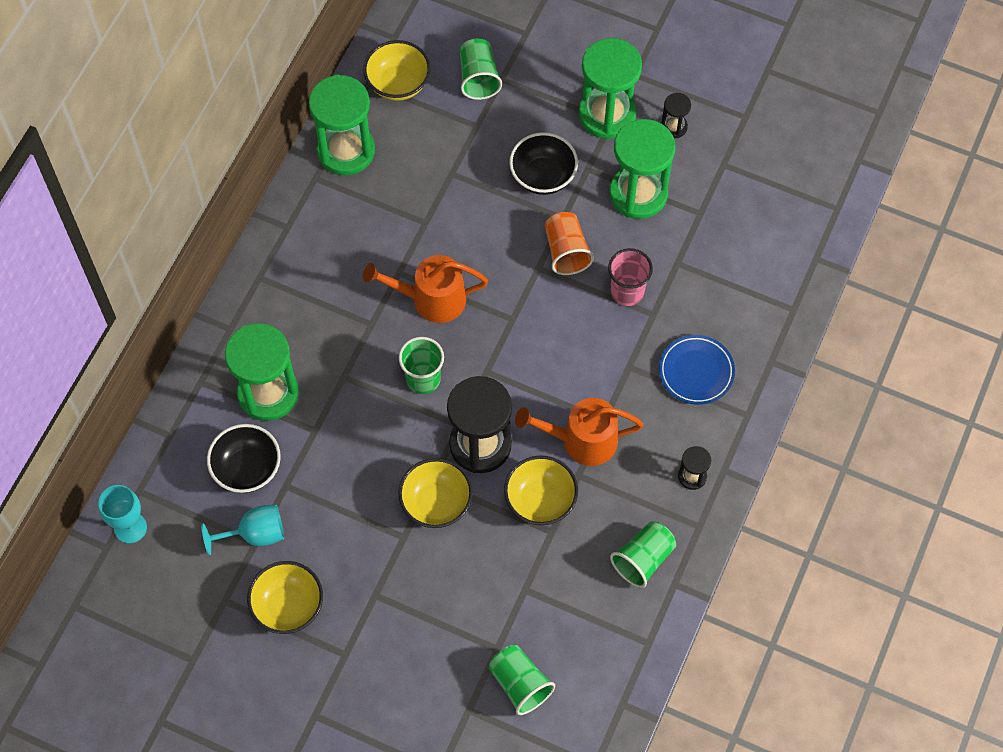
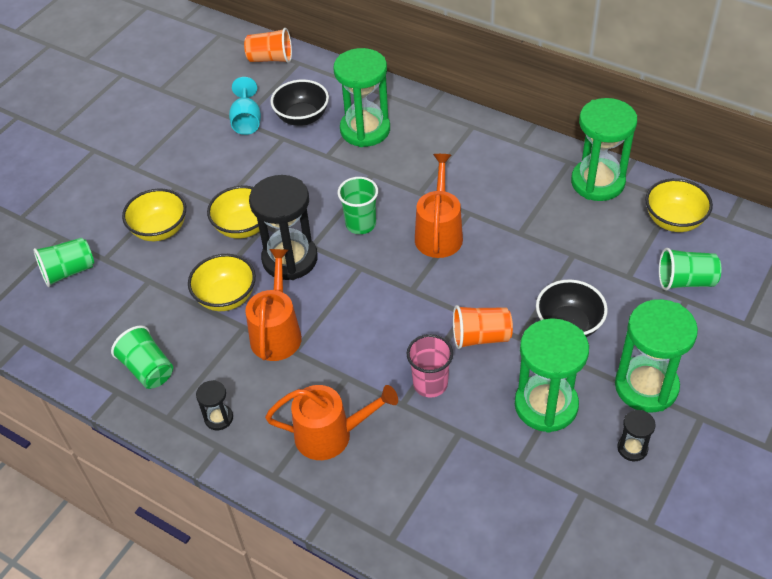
camera: 100 degrees right, 15 degrees down
(130, 528) = (270, 59): turquoise goblet -> orange cup
(288, 606) = (183, 138): yellow bowl -> yellow bowl (160, 230)
(696, 372) = (330, 435): blue plate -> orange watering can

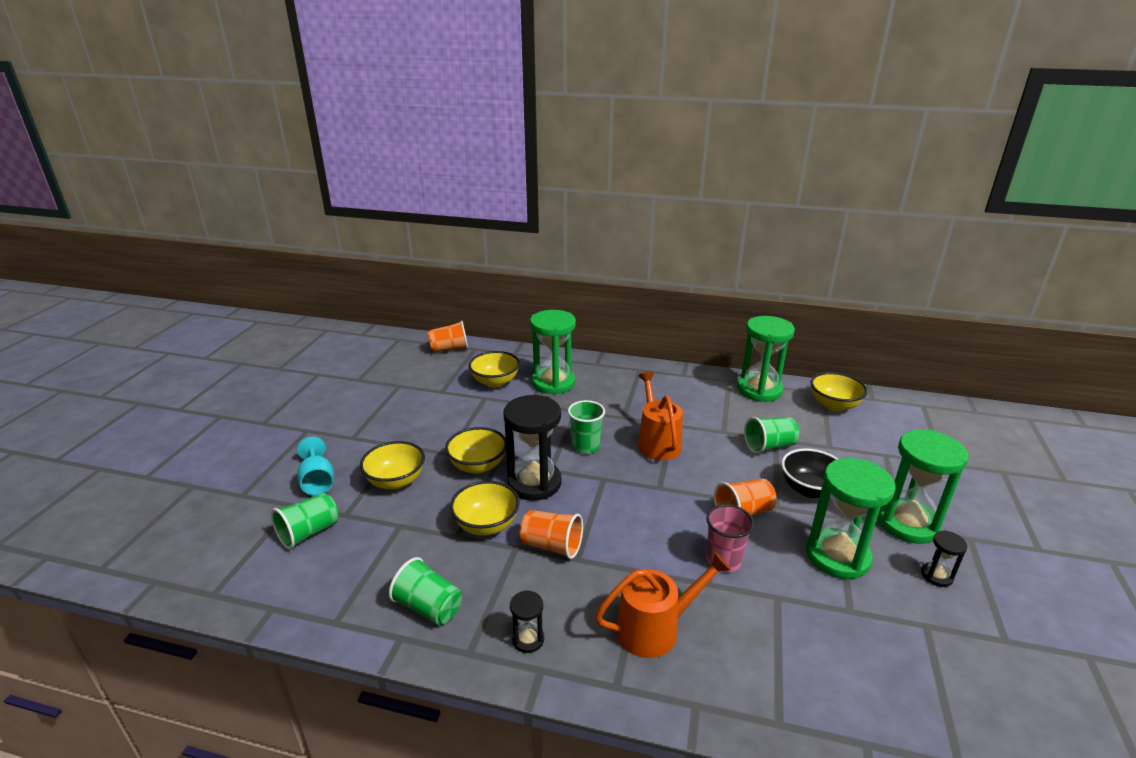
camera: 20 degrees left, 20 degrees down
(247, 121) = (447, 390): turquoise goblet -> turquoise goblet (317, 482)
(277, 333) = (552, 546): orange watering can -> orange cup
(302, 117) = (495, 382): black bowl -> yellow bowl
(685, 281) = (875, 442): green cup -> green cup (769, 446)

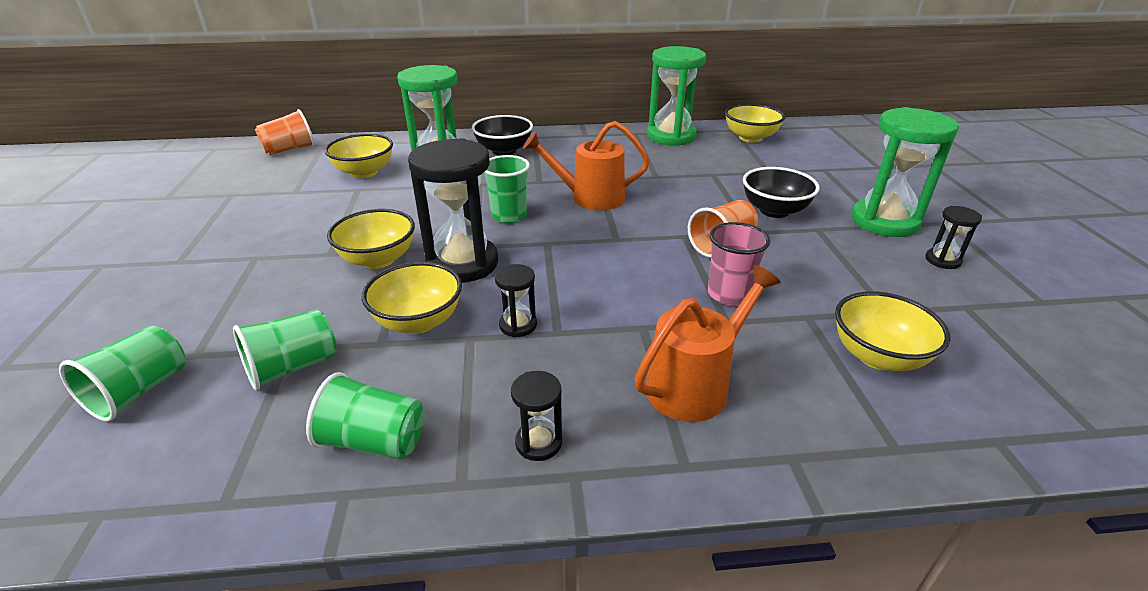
camera: 20 degrees left, 5 degrees up
(317, 482) = (136, 323): turquoise goblet -> none
(396, 481) = (264, 298): yellow bowl -> yellow bowl (877, 356)
(552, 546) = (518, 325): orange cup -> black hourglass
(608, 380) = (504, 151): none -> black bowl
(657, 442) = (590, 198): orange watering can -> orange watering can turned 60 degrees counterclockwise
(769, 446) = (710, 181): green cup -> green cup (293, 367)
(837, 556) = (841, 264): green hourglass -> none

